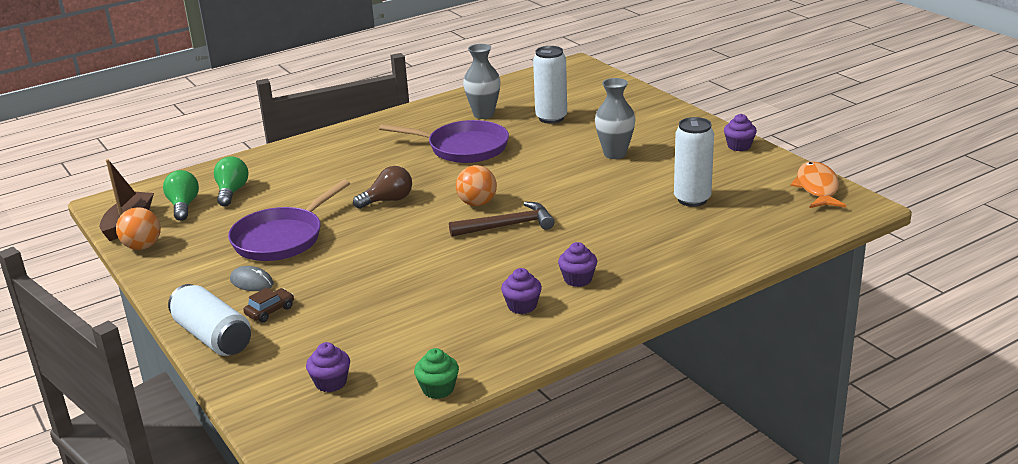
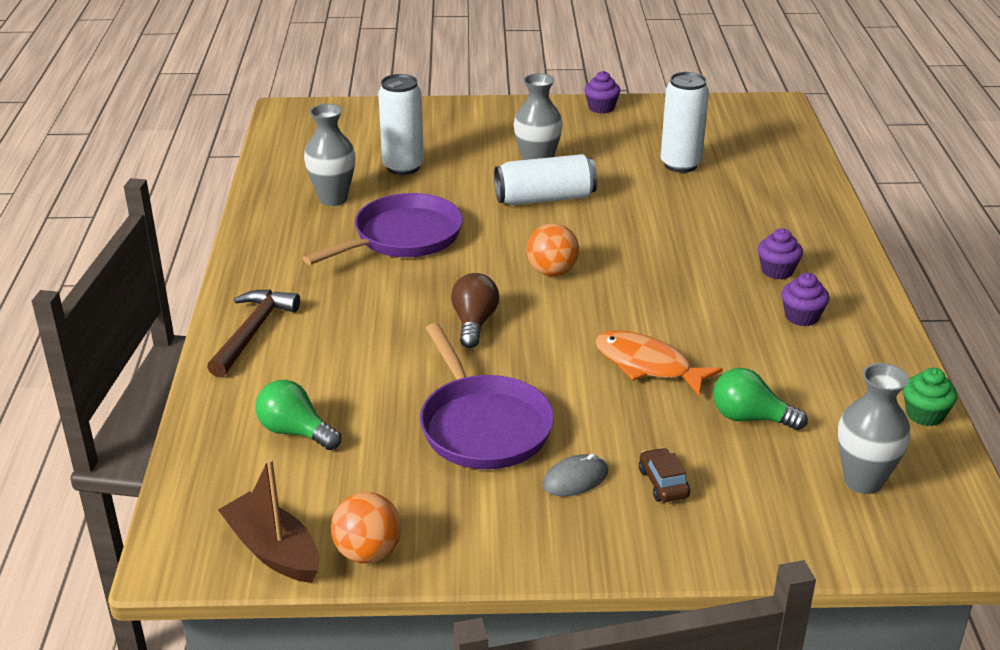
camera: 60 degrees left, 5 degrees up
(183, 206) = (284, 485): green light bulb -> green light bulb (750, 418)
(213, 337) = (687, 545): white can -> white can (545, 198)
(331, 382) = (863, 481): purple cupcake -> grey vase
(507, 226) = (624, 271): brown hammer -> brown hammer (252, 332)
(817, 188) = (724, 109): orange fish -> orange fish (647, 365)

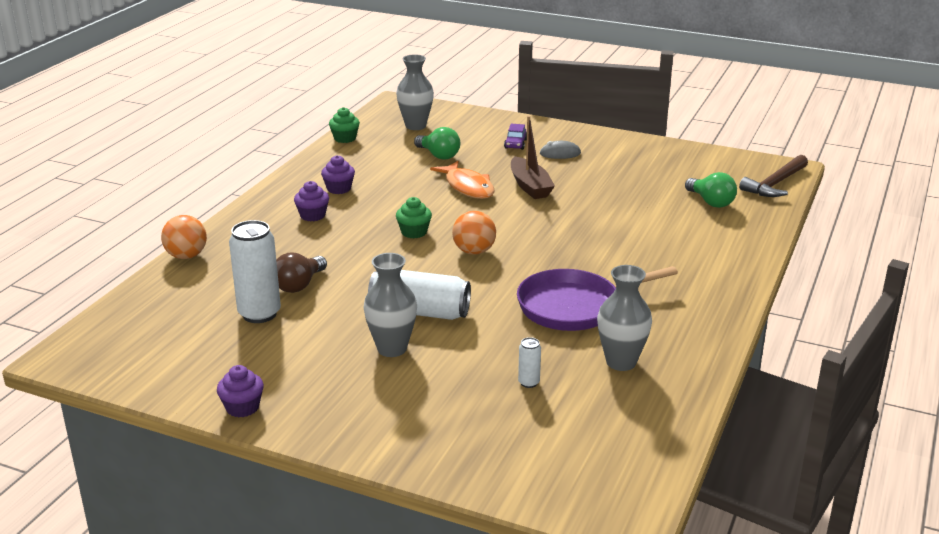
camera: 155 degrees left, 5 degrees down
(252, 332) = (728, 262): brown hammer -> brown hammer (775, 184)
(273, 550) = (735, 161): brown boat -> brown boat (530, 186)
(368, 552) = (686, 151): orange ball -> orange ball (186, 256)
(403, 167) = (529, 383): white can -> white can, size x0.46
(474, 323) = (560, 232): brown light bulb -> brown light bulb (299, 285)
(482, 425) = (594, 182): purple pan -> none
(641, 279) = (414, 232): none -> green cupcake
(663, 483) = (515, 144): brown car -> purple car

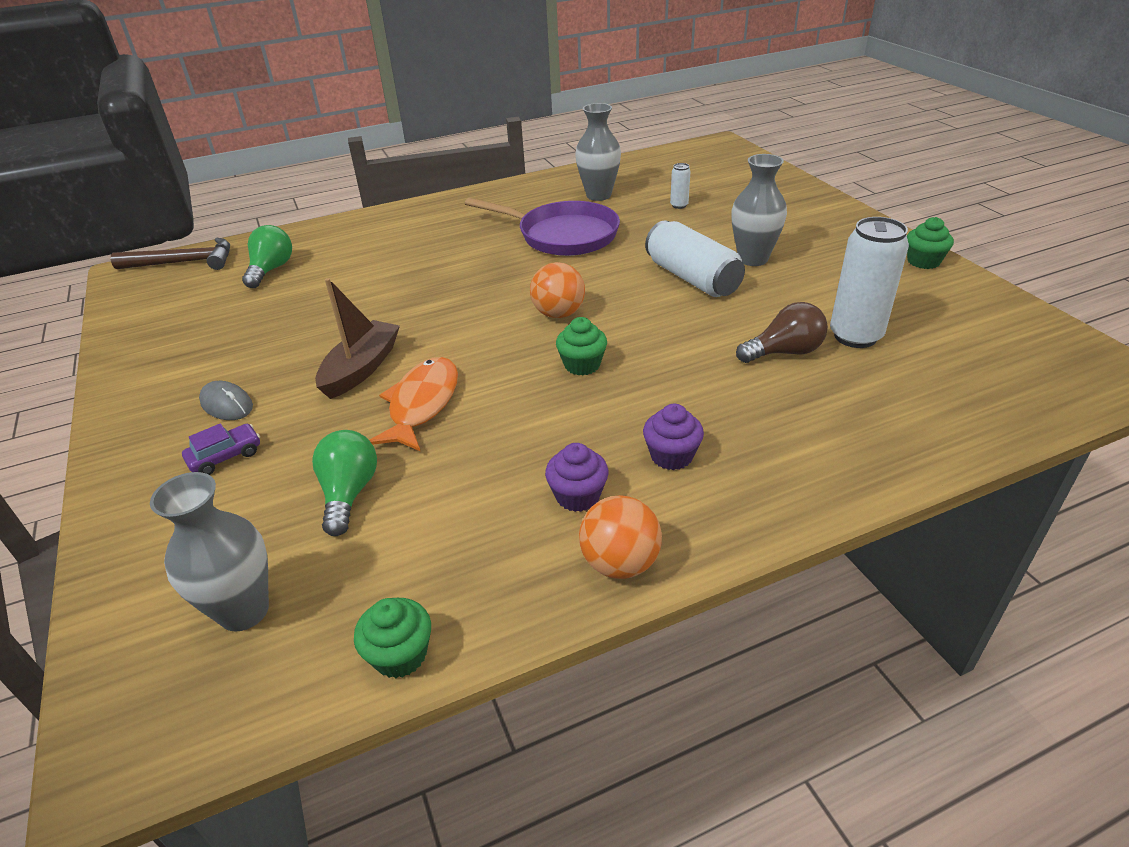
camera: 135 degrees left, 10 degrees up
(186, 256) = (910, 464): orange ball -> orange ball (620, 563)
(242, 407) = (923, 261): purple cupcake -> green cupcake

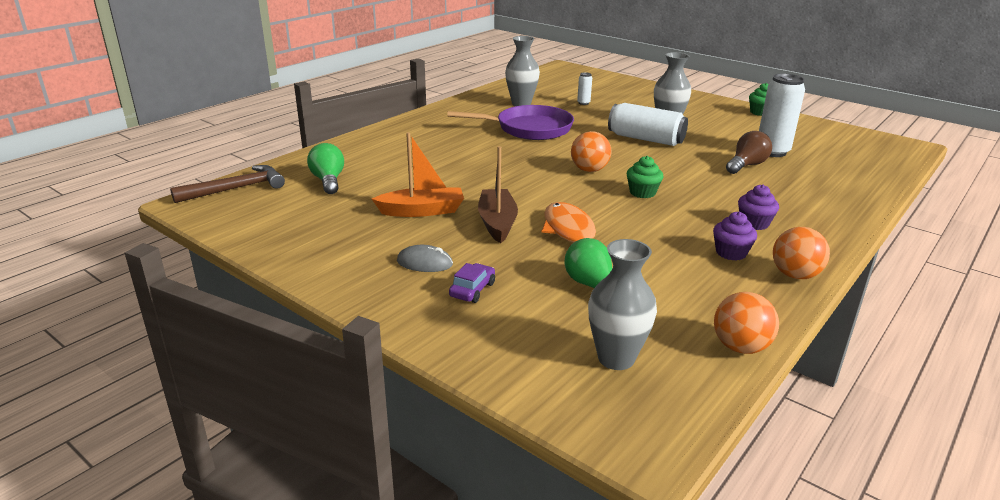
camera: 30 degrees left, 10 degrees down
(308, 332) = (422, 211): none -> orange boat
(400, 655) = (740, 347): green cupcake -> orange ball

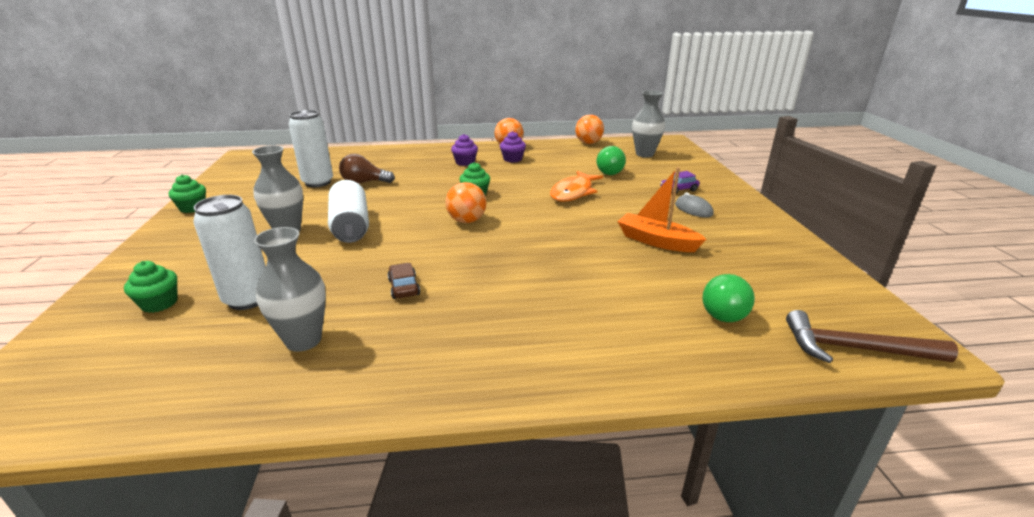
camera: 135 degrees left, 0 degrees up
(497, 223) = (610, 213): brown boat -> none
(529, 129) = (404, 287): purple pan -> brown car
(583, 103) = (248, 299): white can -> white can, size x2.18
(612, 91) = (159, 303): none -> green cupcake

